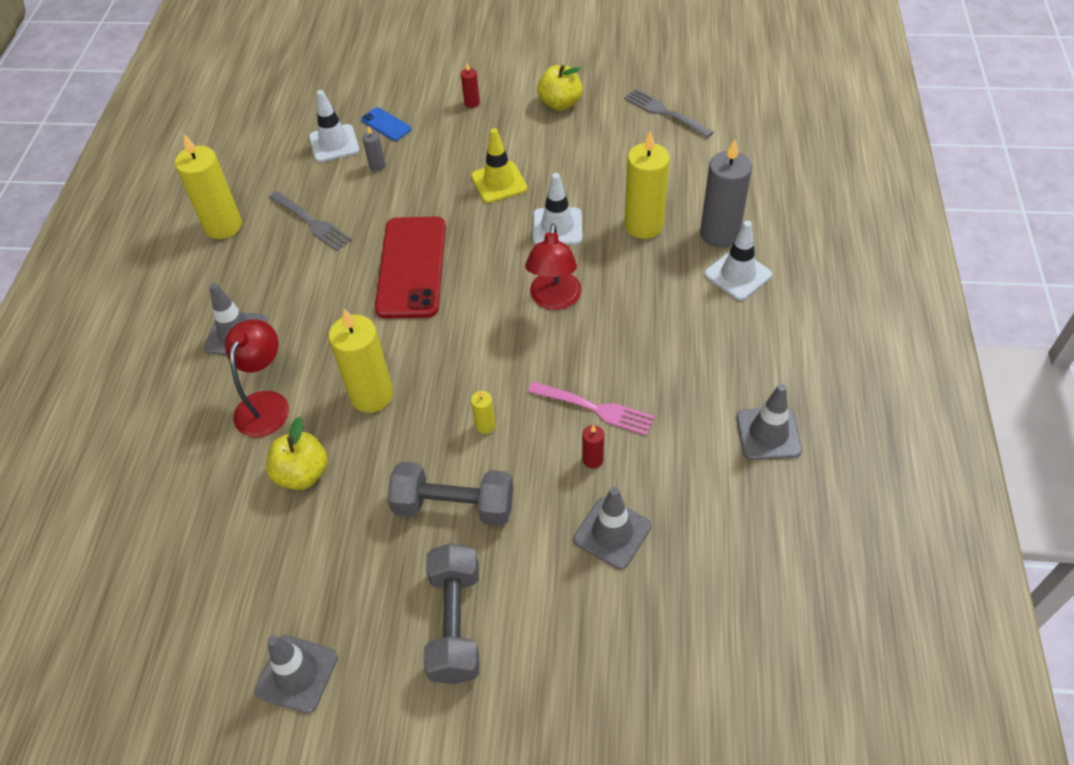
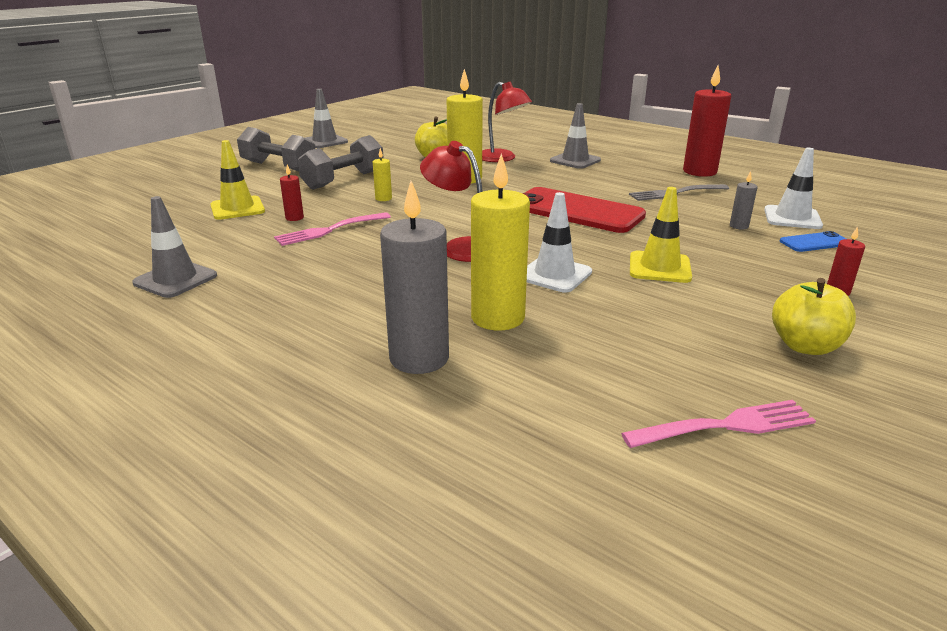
camera: 120 degrees right, 25 degrees down
(223, 226) = (699, 172): yellow candle -> red candle
(612, 533) = (237, 208): grey traffic cone -> yellow traffic cone
(665, 113) = (725, 426): grey fork -> pink fork
(737, 275) = (345, 342): white traffic cone -> none

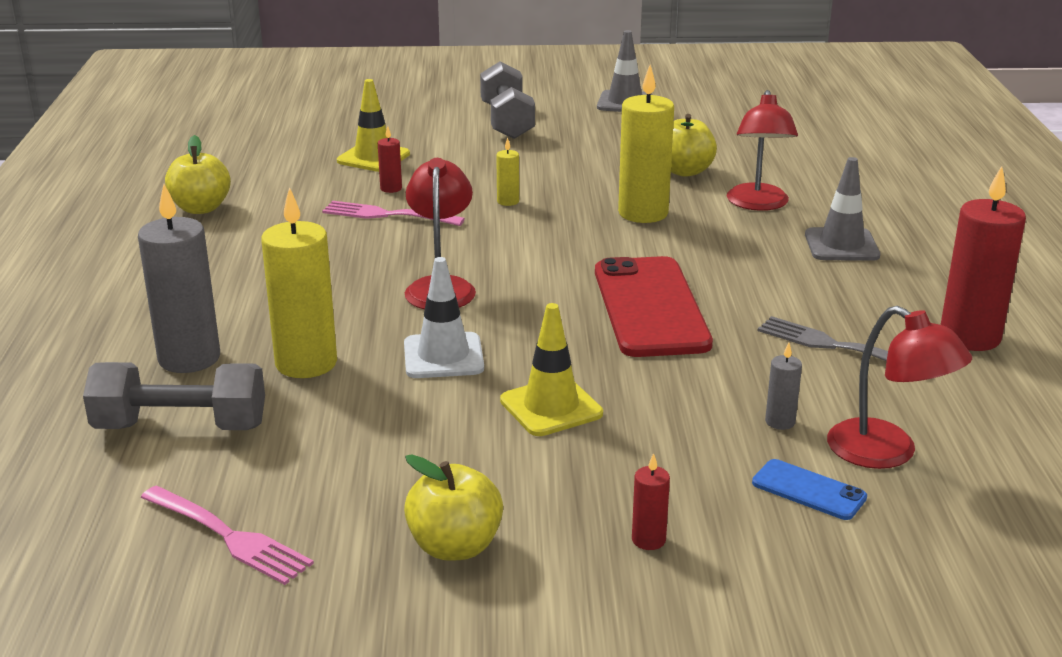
camera: 50 degrees right, 0 degrees up
(175, 279) = (201, 208): grey traffic cone -> yellow apple
(344, 180) = (525, 163): grey dumbbell -> grey dumbbell (181, 426)
(792, 218) = (887, 453): white traffic cone -> red lamp

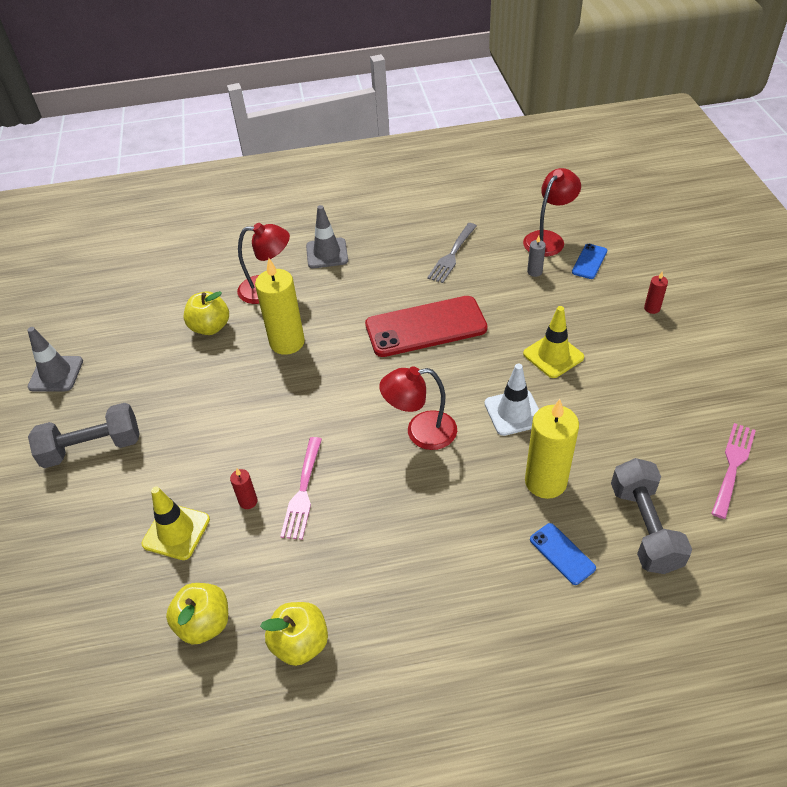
camera: 95 degrees left, 20 degrees up
(189, 358) = (562, 553): grey candle -> blue phone
(455, 546) = (691, 373): yellow apple -> yellow apple (204, 623)
(508, 201) = (271, 419): yellow candle -> none
(969, 337) = (429, 211): red candle -> none

